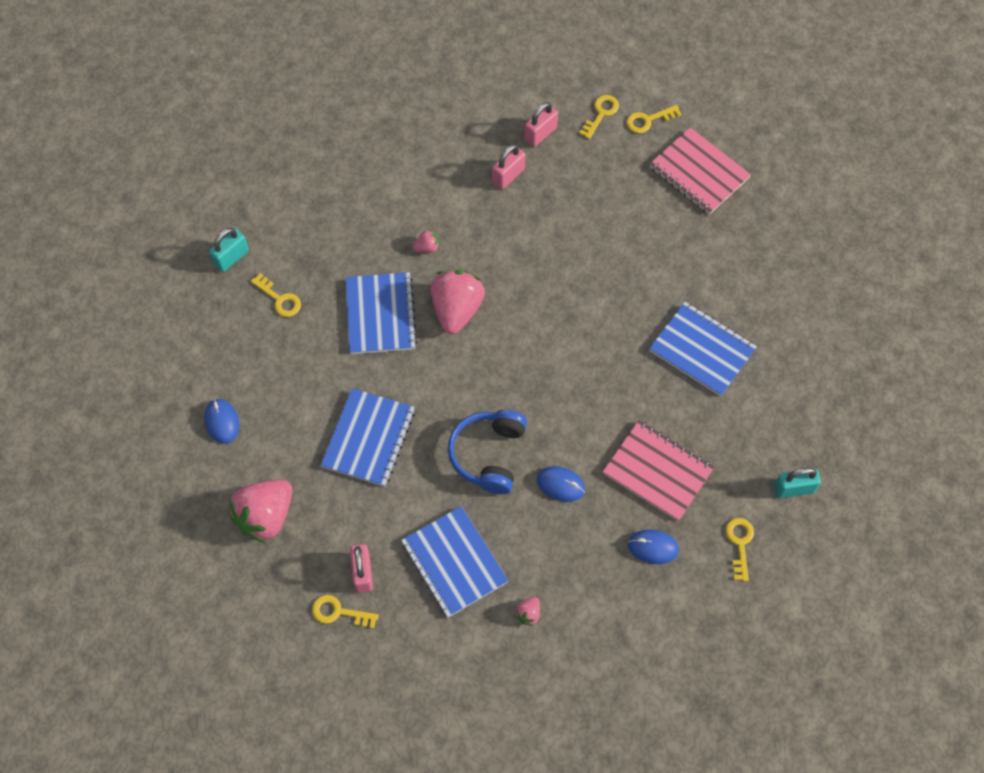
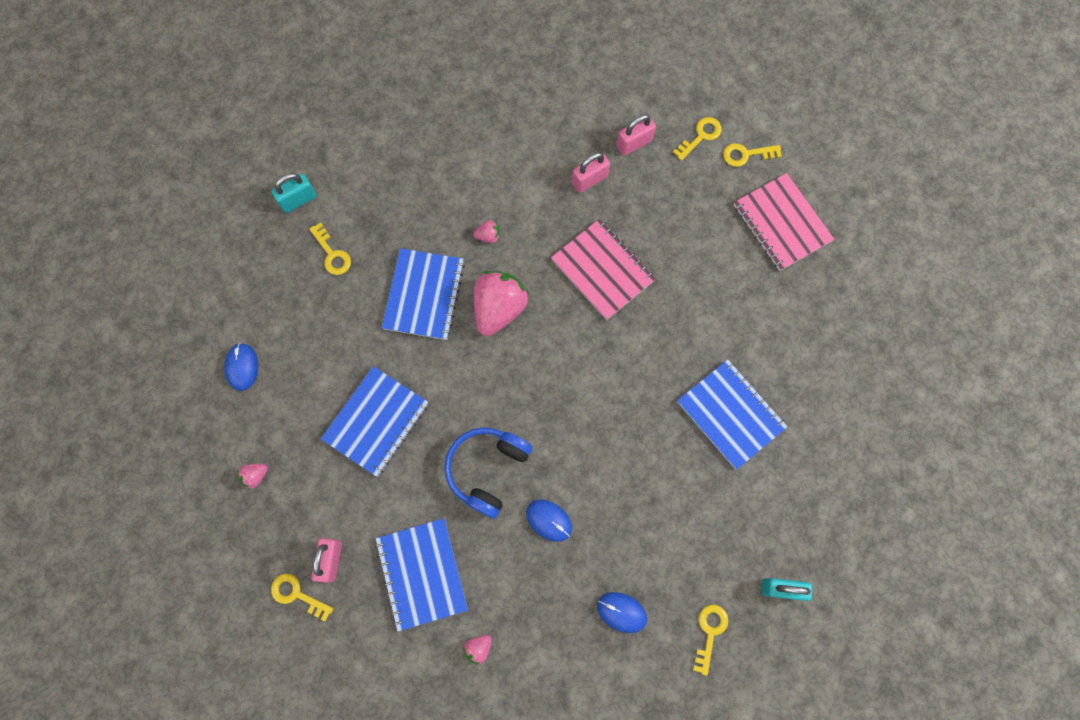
camera: 15 degrees right, 10 degrees up
(265, 516) = (255, 476): pink strawberry -> pink strawberry, size x0.43
(657, 471) = (649, 532): pink notebook -> pink notebook (602, 270)

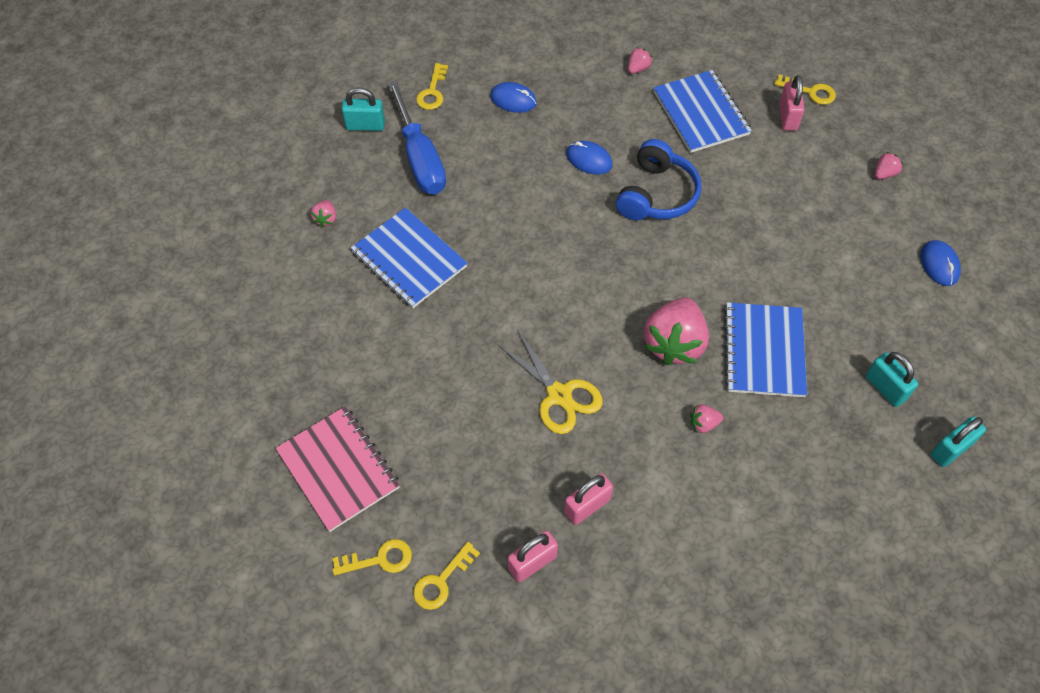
camera: 175 degrees right, 15 degrees down
(332, 254) = (885, 388): yellow key -> turquoise padlock
(376, 421) = (780, 226): blue notebook -> none
(602, 270) = (559, 395): pink notebook -> yellow scissors
(722, 538) = (420, 158): none -> blue screwdriver
(813, 468) = (326, 219): none -> pink strawberry

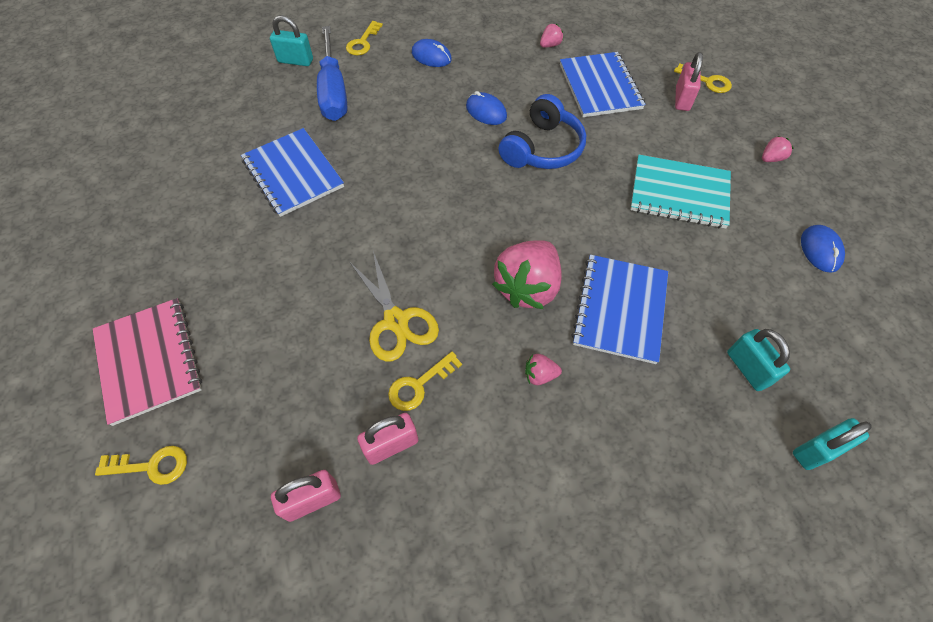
camera: 10 degrees right, 0 degrees up
(326, 219) = (231, 130): pink strawberry -> none
(441, 581) = (207, 504): yellow key -> yellow key (419, 385)
(800, 224) = (679, 193): none -> turquoise notebook

